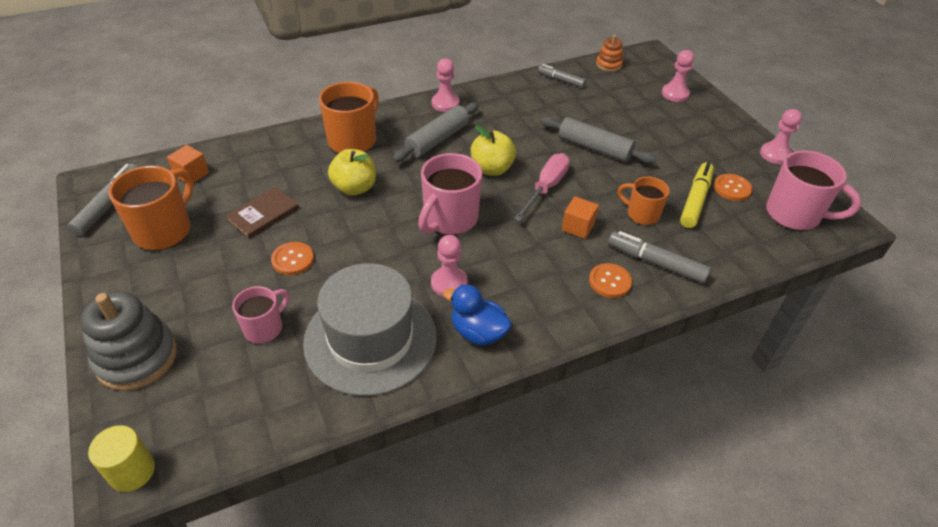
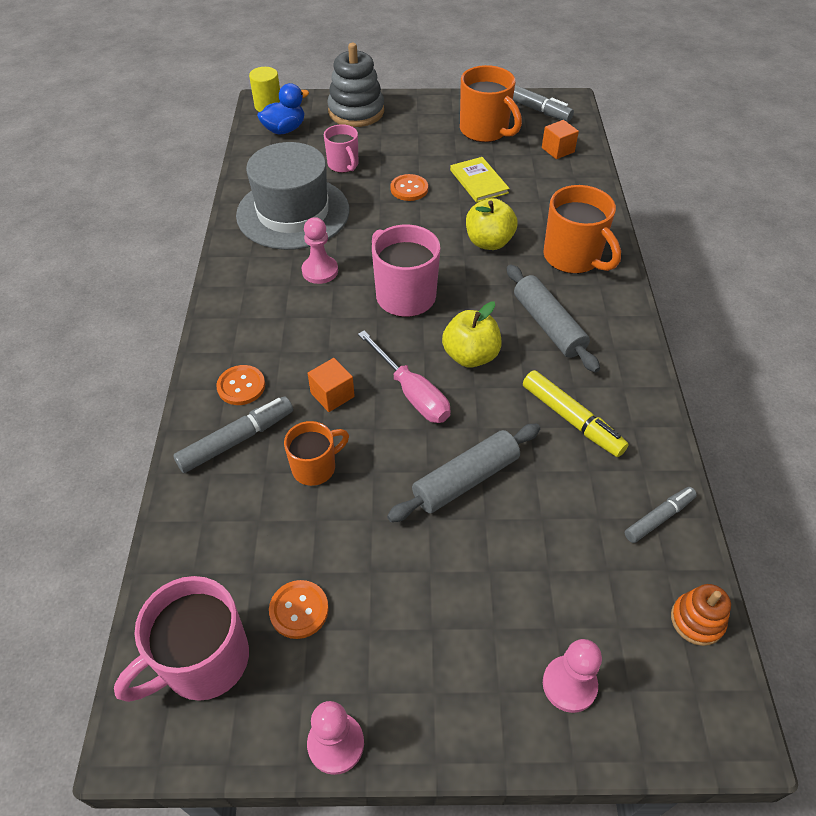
camera: 115 degrees right, 5 degrees up
(263, 214) = (479, 181): brown book -> yellow book
(445, 103) = (628, 356): pink pawn -> none
(478, 332) = (254, 272): blue duck -> blue duck (284, 130)
(695, 200) = (304, 545): yellow marker -> yellow marker (571, 419)

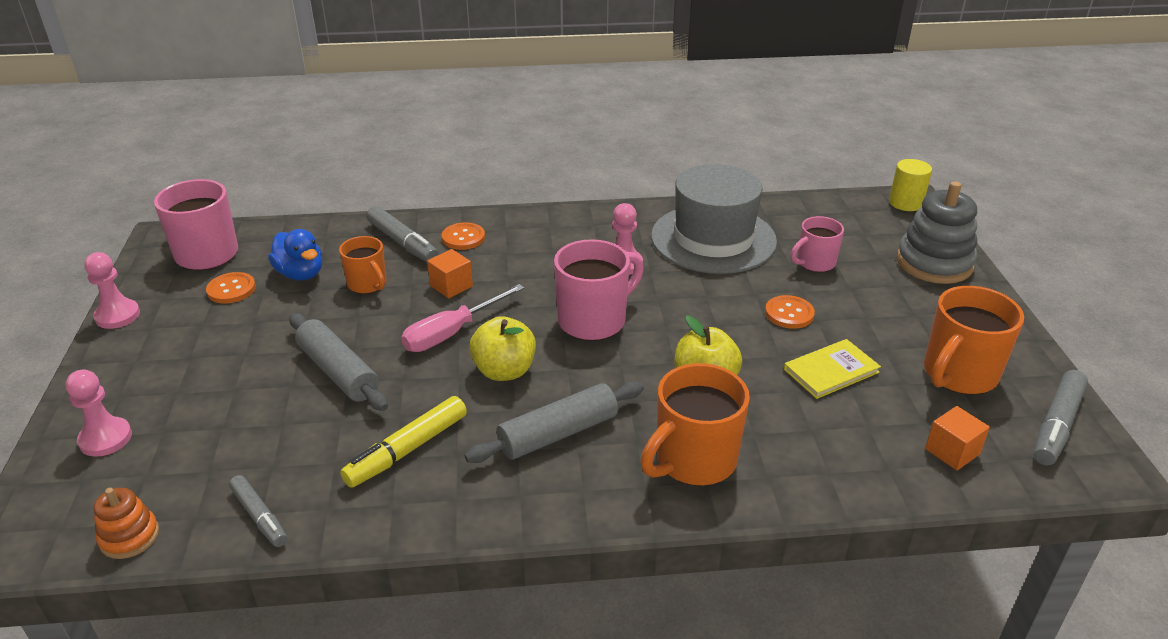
camera: 85 degrees right, 15 degrees down
(284, 130) = (864, 218): blue duck -> blue duck (301, 274)

